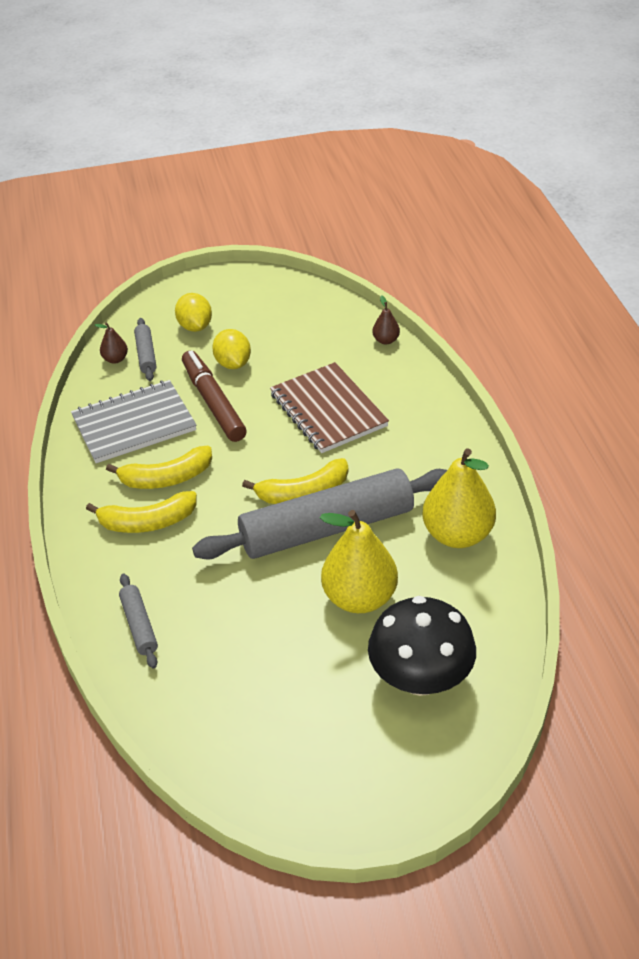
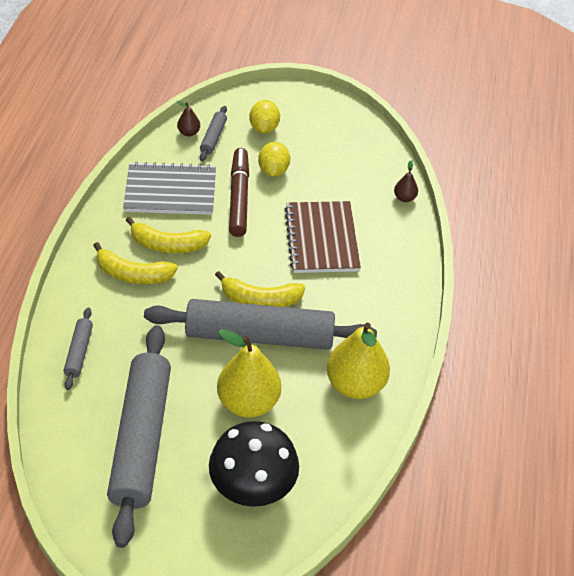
camera: 20 degrees right, 5 degrees up
(269, 683) = (142, 439): none -> grey rolling pin

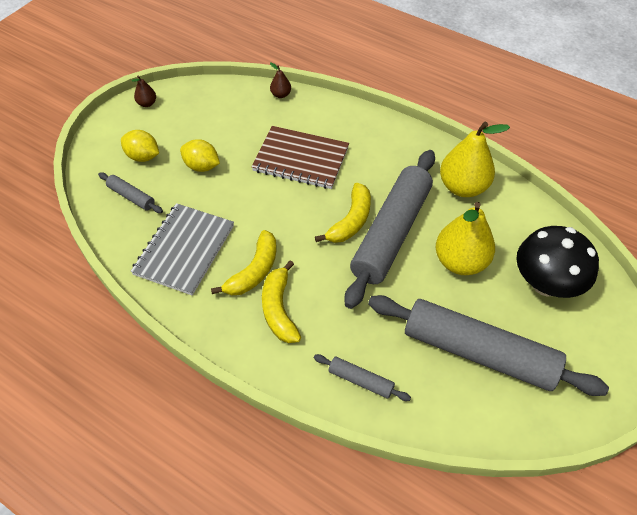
camera: 65 degrees left, 5 degrees up
(133, 274) = (279, 309): yellow banana -> yellow banana turned 135 degrees clockwise
(189, 132) = (112, 213): brown pear -> brown pear (147, 103)
(239, 197) = (221, 200): brown marker -> none

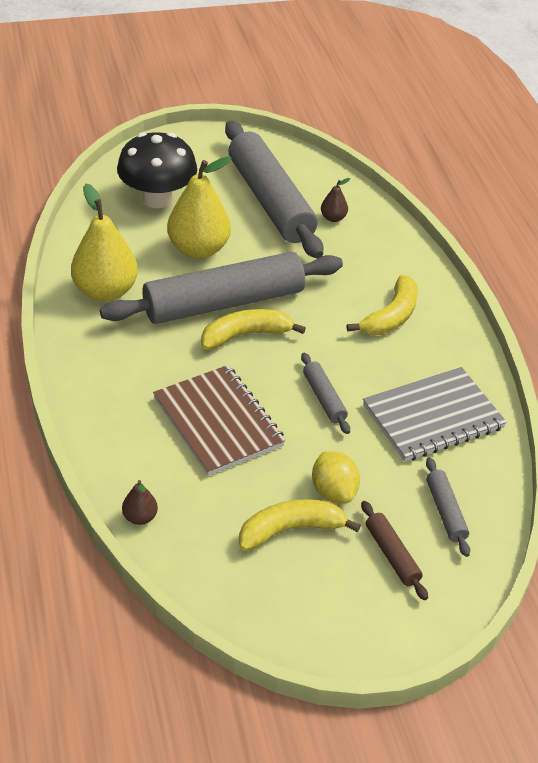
camera: 140 degrees left, 10 degrees down
(143, 156) = (392, 555): yellow lemon -> brown rolling pin
(147, 103) = (321, 637): brown pear -> brown pear (333, 218)
(254, 271) = (383, 356): yellow banana -> yellow banana (290, 530)
(360, 380) = (377, 240): grey rolling pin -> grey rolling pin (324, 398)

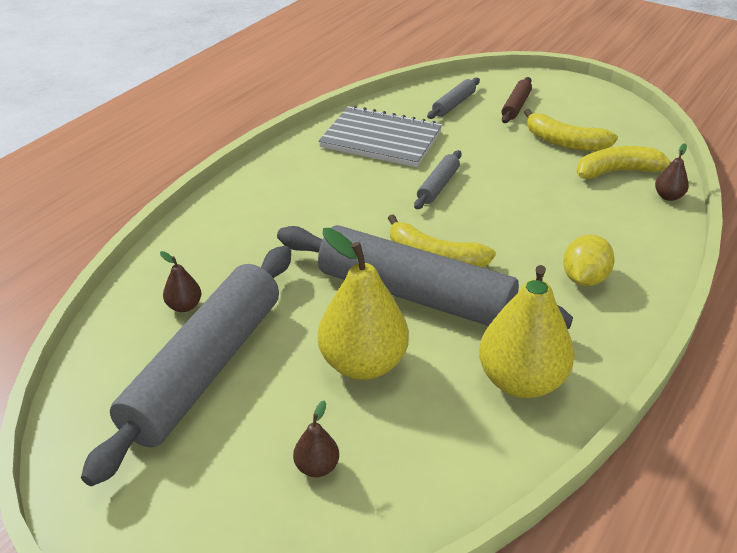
camera: 130 degrees left, 5 degrees down
(157, 198) = (317, 467): black mushroom -> brown pear
(218, 422) = (541, 215): brown notebook -> none
(333, 492) = (509, 143): yellow lemon -> yellow lemon (584, 279)
(391, 316) = (296, 202): yellow banana -> yellow banana (619, 171)

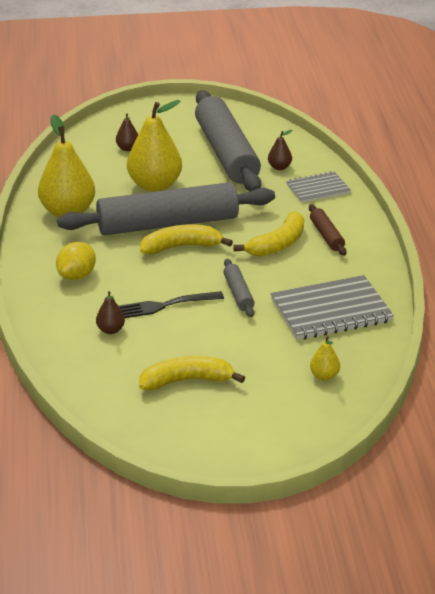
camera: 140 degrees right, 5 degrees down
(197, 253) = (318, 189): none -> grey notebook
(453, 104) = (324, 376): grey rolling pin -> yellow pear
(516, 106) = (269, 402): brown rolling pin -> brown rolling pin (326, 235)
(520, 206) = (164, 305): none -> black fork
(584, 279) = (77, 276): yellow lemon -> yellow lemon turned 45 degrees clockwise
(619, 171) = (117, 371): yellow banana -> yellow banana (278, 244)
(668, 196) = (62, 365): brown pear -> brown pear (110, 330)

